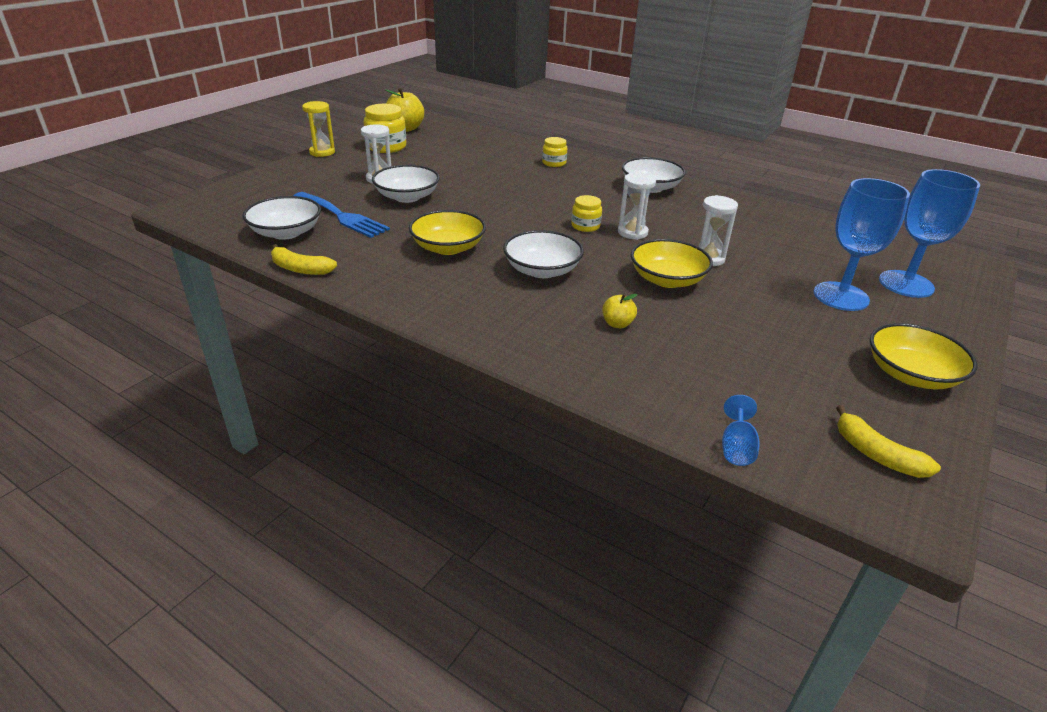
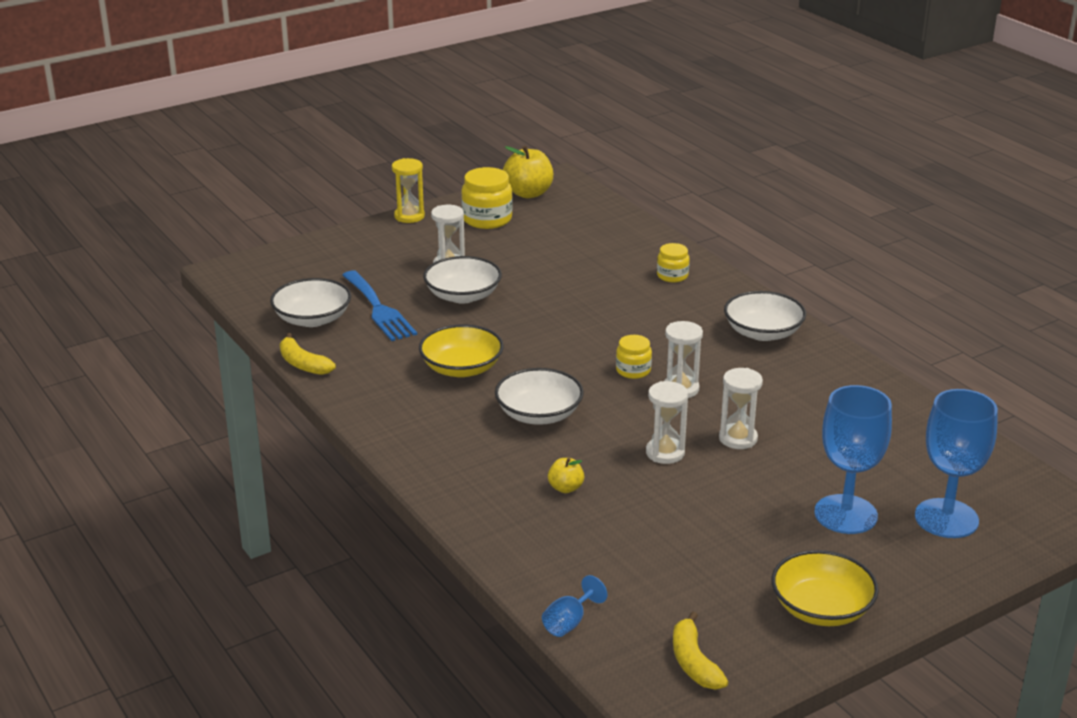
camera: 25 degrees right, 5 degrees down
(667, 279) = (665, 453): yellow bowl -> white hourglass

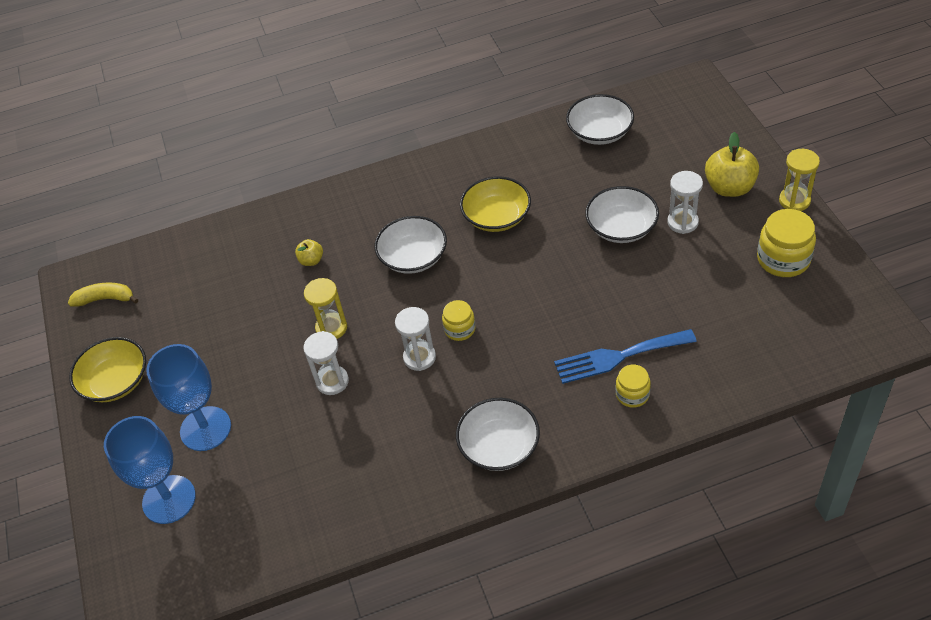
camera: 110 degrees right, 20 degrees up
(303, 364) = (529, 126): yellow banana -> none
(379, 309) = (608, 172): blue fork -> blue fork (618, 357)
(528, 193) = (847, 300): yellow apple -> yellow apple (729, 187)
(569, 623) = (172, 243): blue goblet -> none
(665, 453) = (331, 328): white hourglass -> yellow hourglass

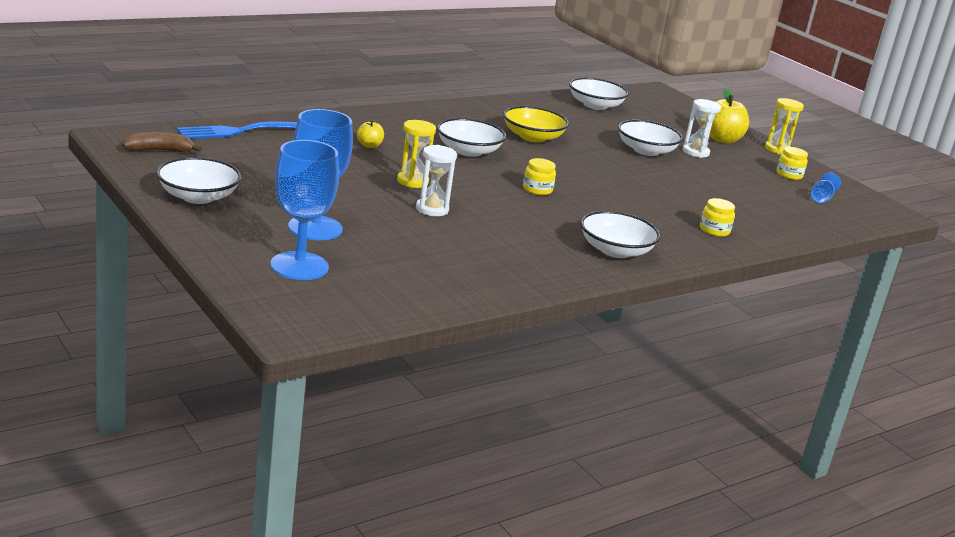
camera: 25 degrees left, 25 degrees down
(105, 299) = (159, 151): yellow banana -> brown banana
(115, 381) = (198, 197): yellow bowl -> white bowl
(419, 357) = (509, 202): white hourglass -> none
(618, 357) = (689, 211): blue fork -> blue fork (237, 131)
(783, 259) = (789, 175): yellow jar -> yellow jar, size x0.59
(801, 310) = (821, 199): none -> blue goblet

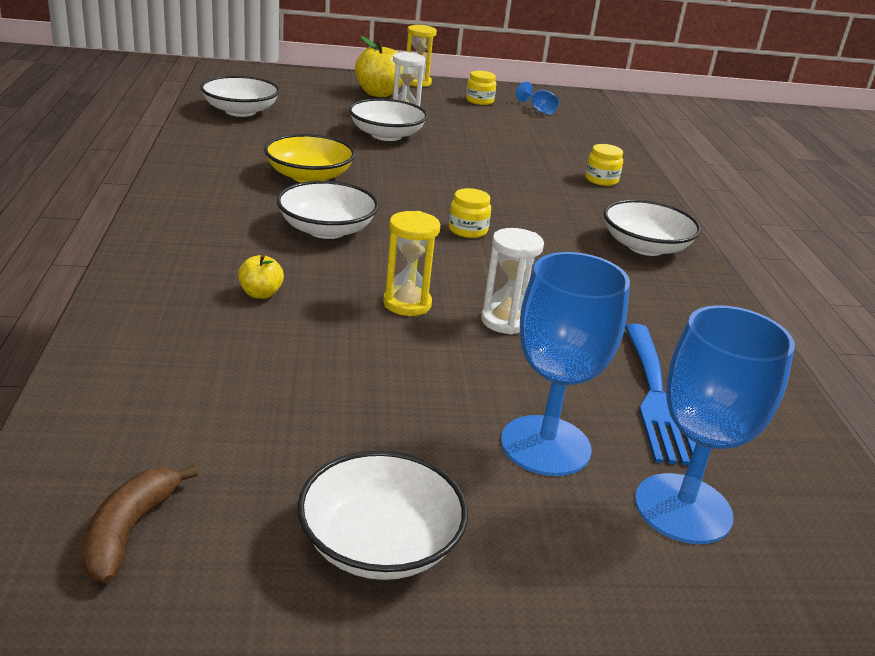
camera: 60 degrees left, 5 degrees up
(237, 131) = (108, 400): blue fork -> blue fork (656, 398)

